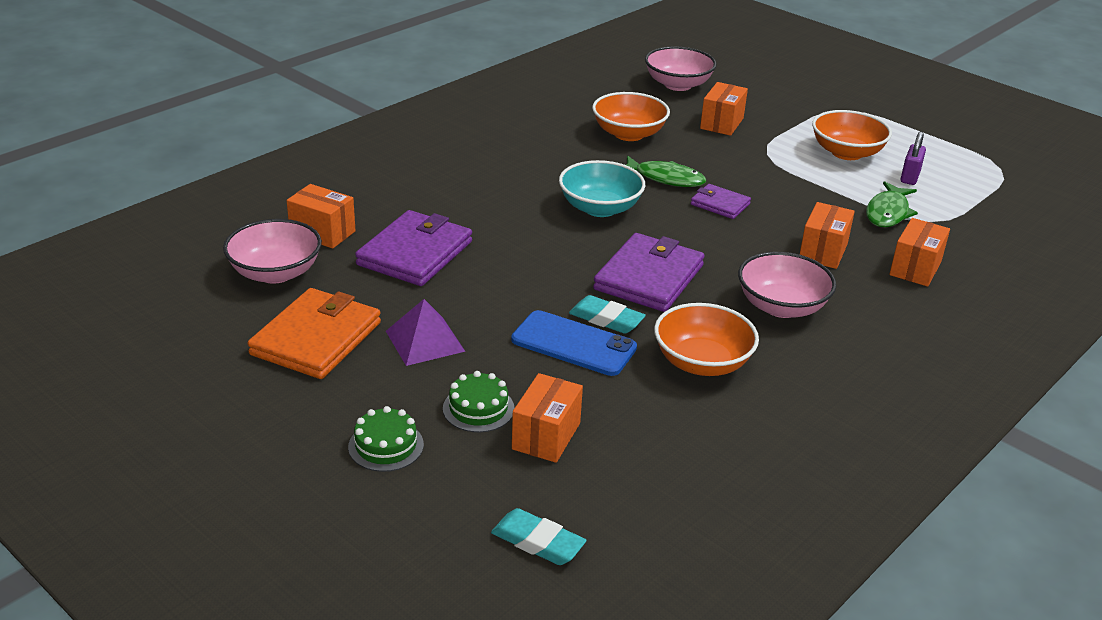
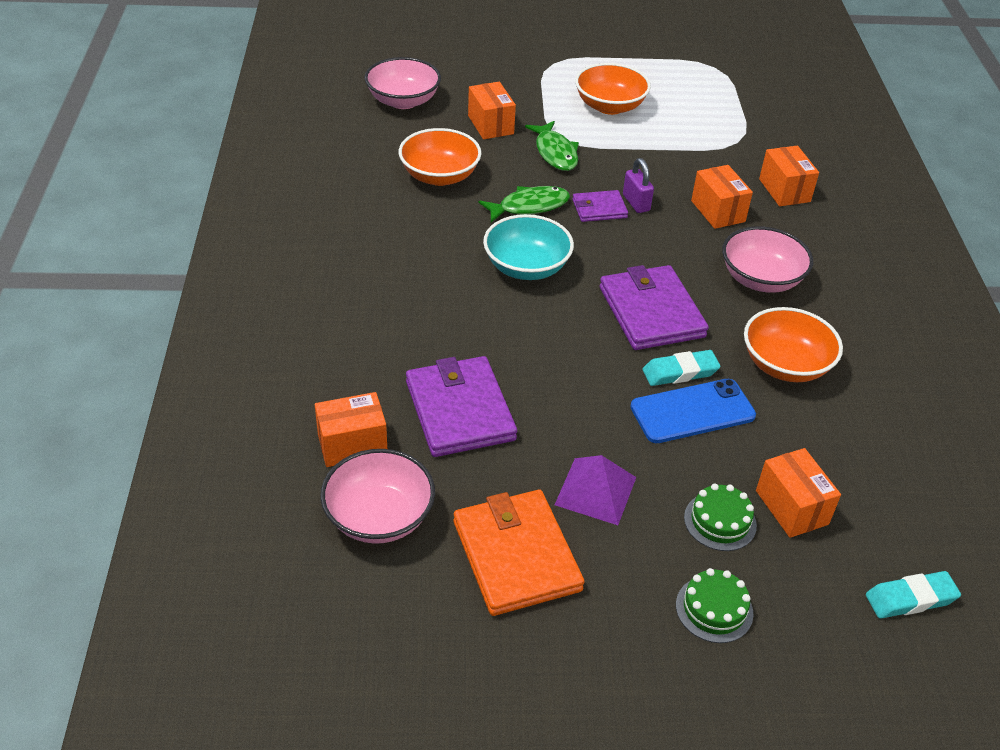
camera: 45 degrees left, 10 degrees up
(888, 212) = (706, 149): green fish -> green fish (555, 153)
(910, 177) = (676, 107): purple padlock -> purple padlock (636, 203)

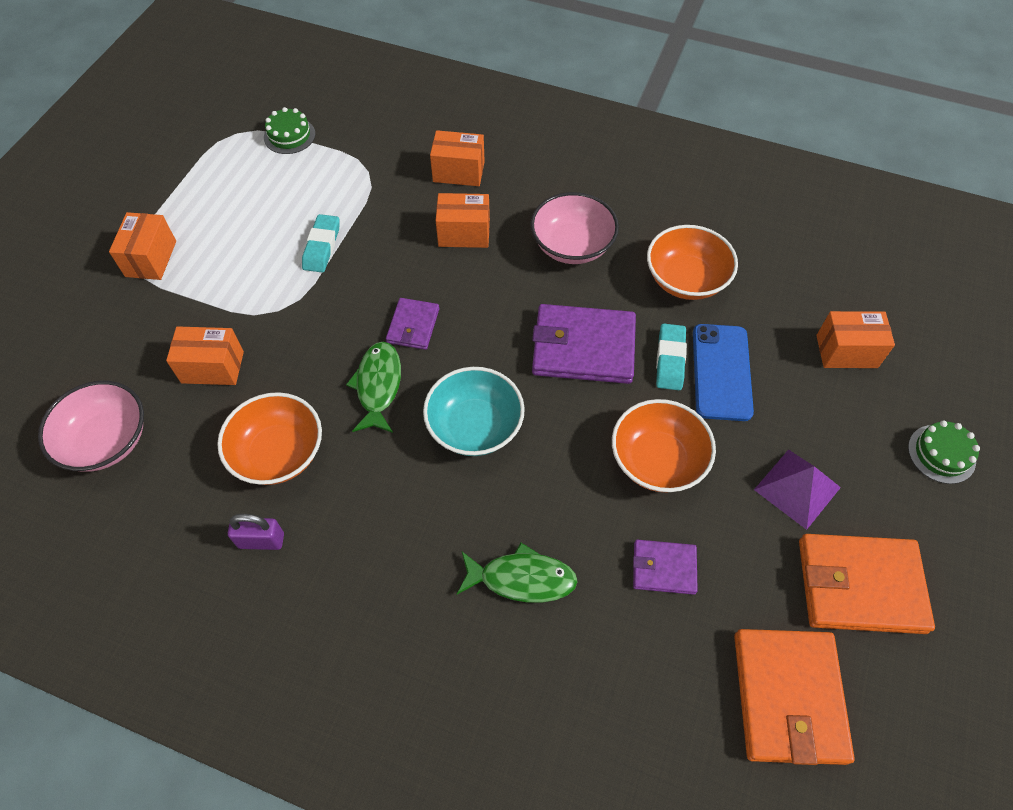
camera: 65 degrees left, 15 degrees up
(352, 445) = (683, 693): orange box -> orange box (151, 259)
(379, 517) = (788, 697): pink bowl -> orange wallet
(459, 410) = (664, 568): purple wallet -> purple wallet, size x0.54
(555, 153) = (300, 326): green fish -> green fish (522, 579)
(609, 106) = (247, 246): orange bowl -> orange bowl (657, 460)
(636, 203) = (419, 291): purple padlock -> purple padlock (261, 540)
(720, 521) = (851, 408): green cake -> green cake (289, 135)
(910, 599) = (949, 320): turquoise eraser -> turquoise eraser (322, 246)

